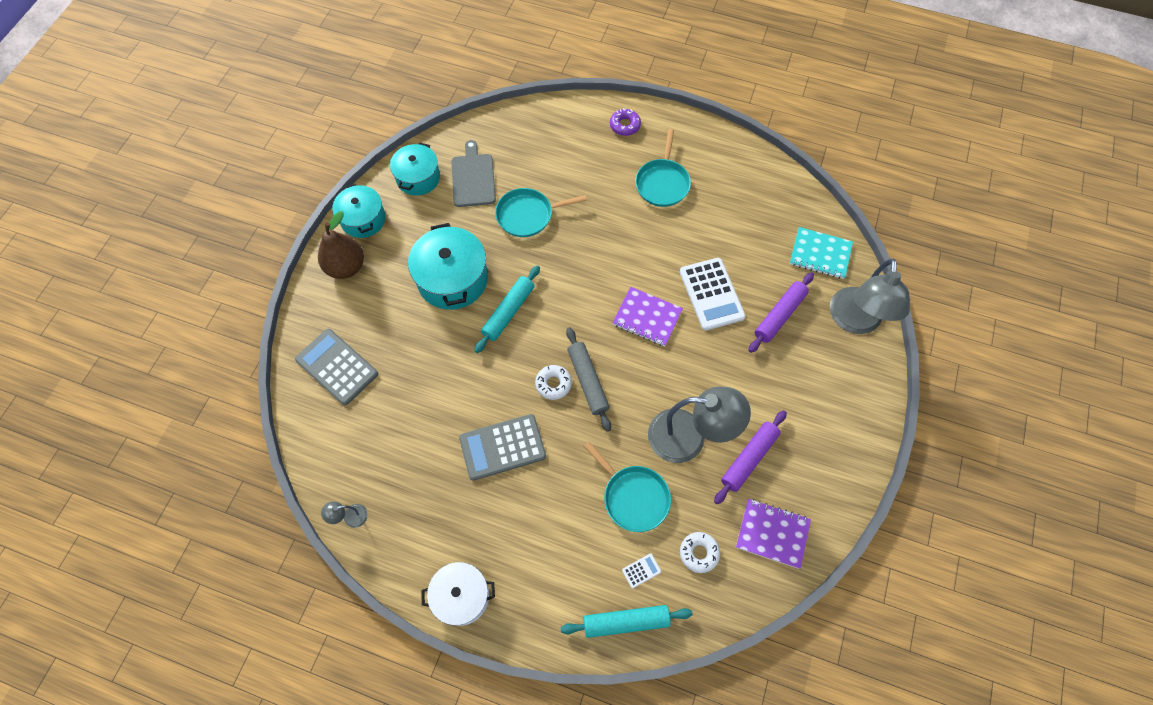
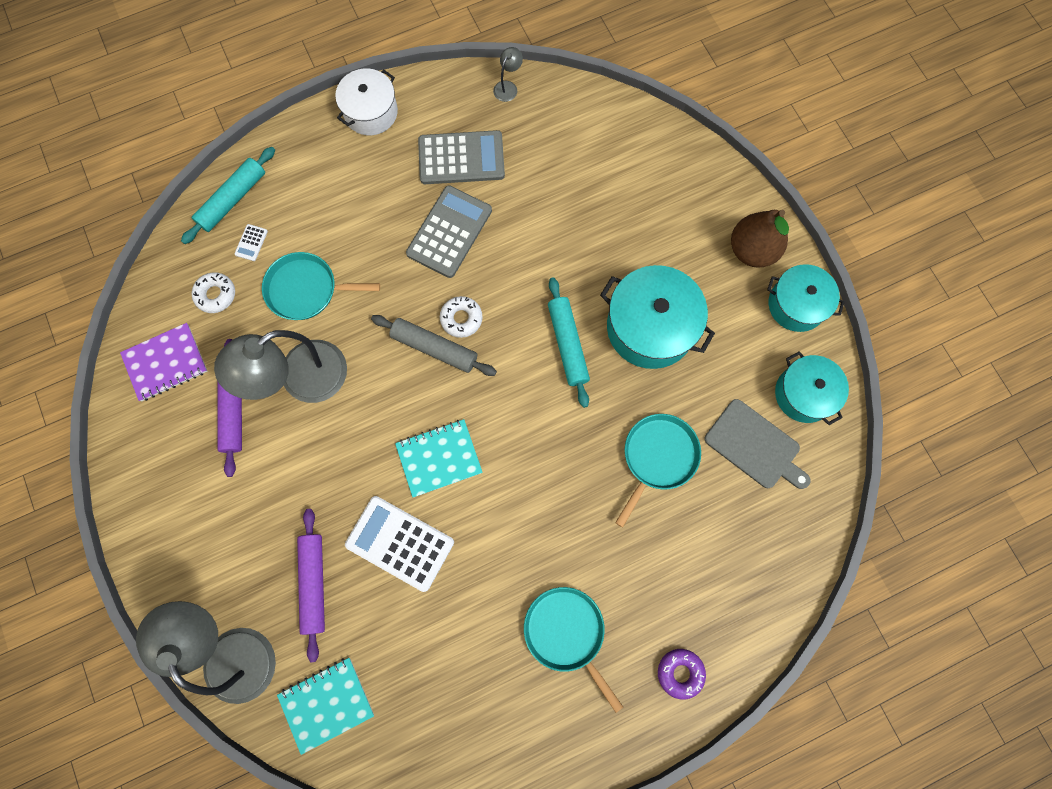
camera: 135 degrees right, 10 degrees up
(337, 367) = (651, 169): grey calculator -> grey calculator (461, 158)
(647, 317) = (439, 458): purple notebook -> turquoise notebook

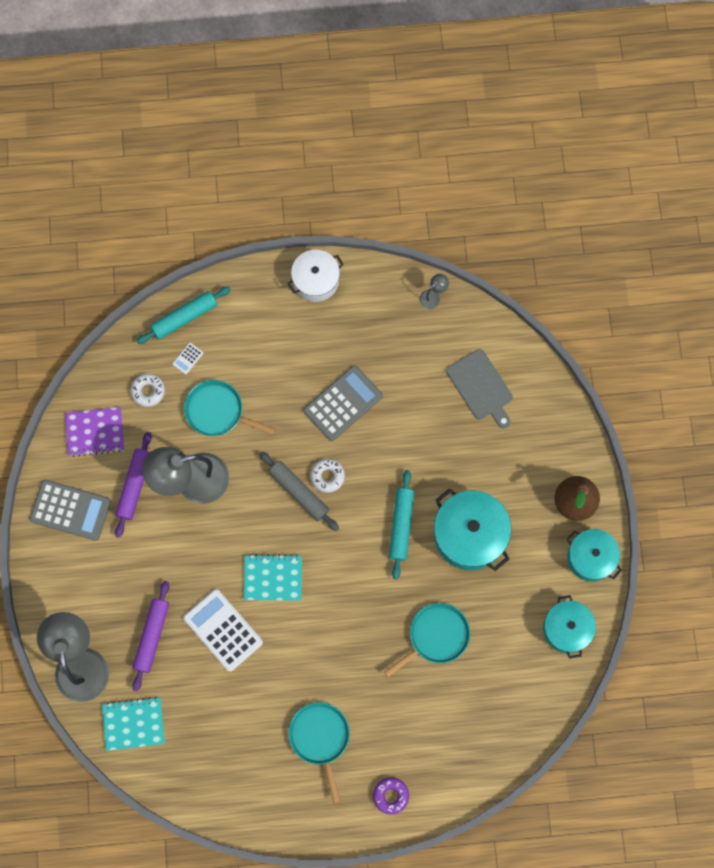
camera: 20 degrees right, 0 degrees up
(461, 158) = (374, 345): grey calculator -> grey calculator (70, 510)
(755, 446) = (512, 654): grey cutting board -> grey cutting board (481, 387)

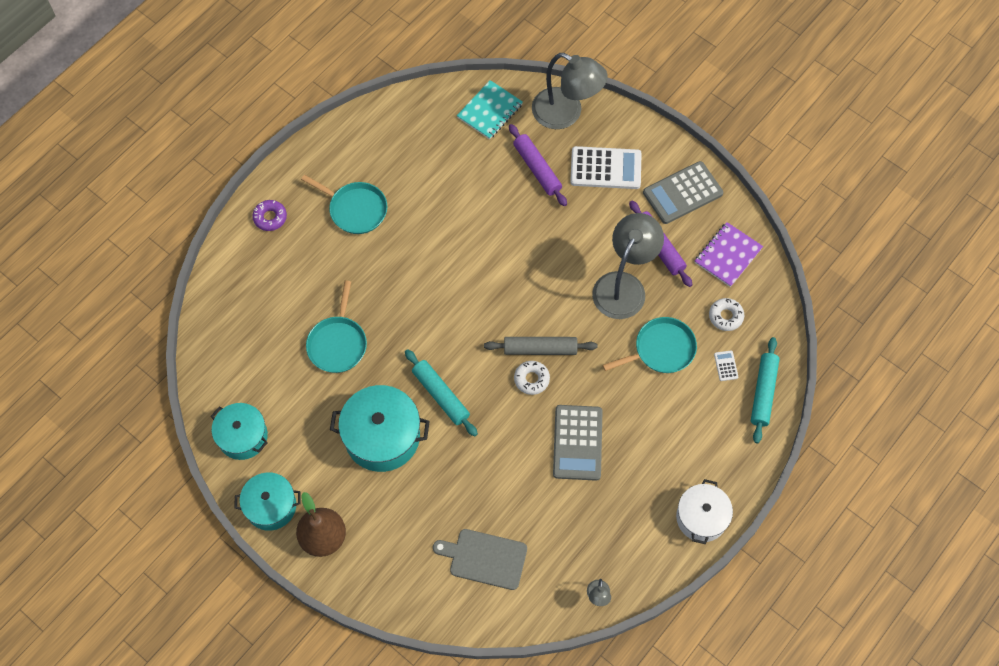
camera: 135 degrees right, 10 degrees down
(223, 630) = (493, 214): white calculator -> white calculator (605, 168)
(273, 578) = (495, 276): turquoise notebook -> none

